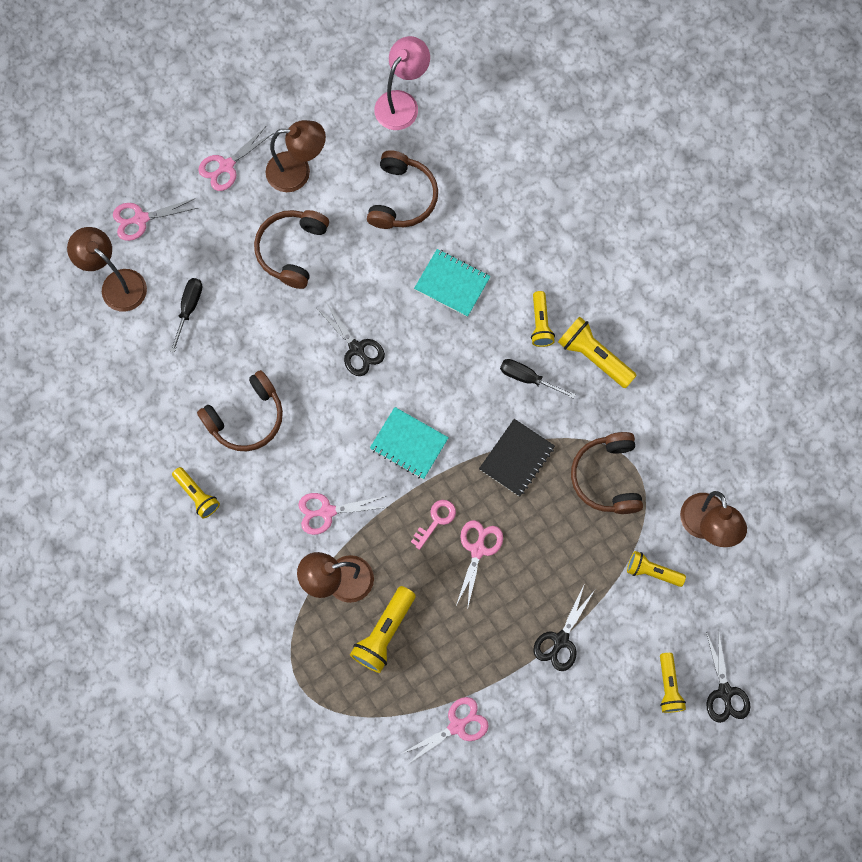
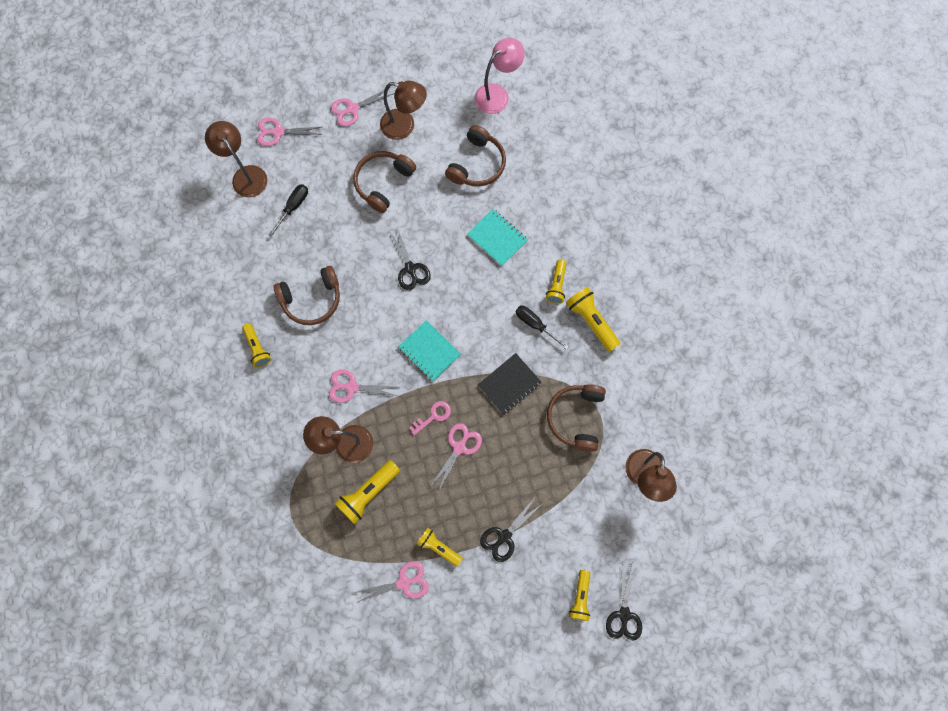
camera: 15 degrees right, 0 degrees up
(652, 571) = (591, 501): yellow flashlight -> yellow flashlight (439, 547)

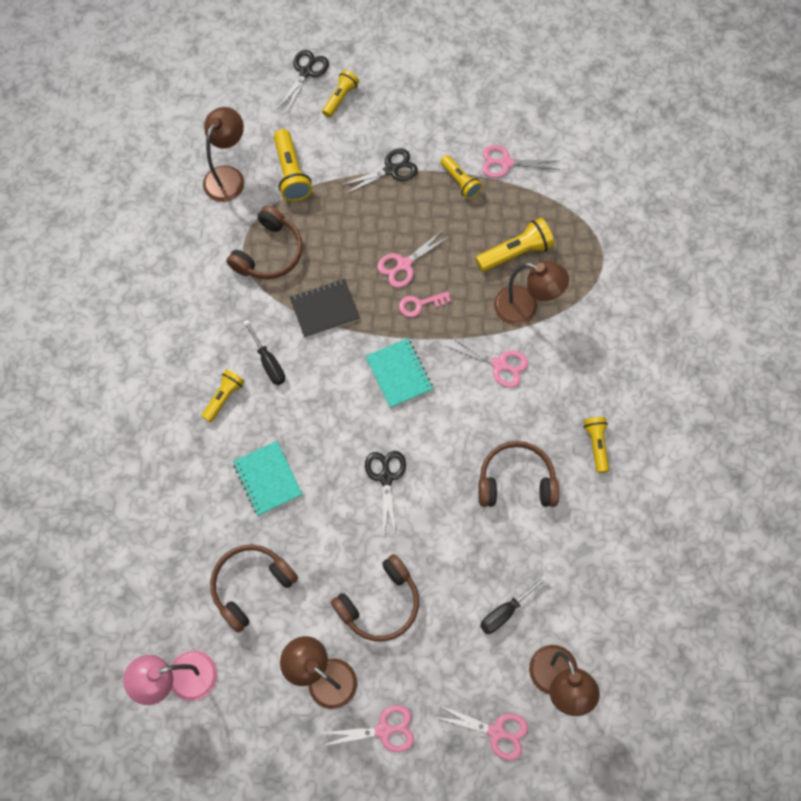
camera: 160 degrees left, 5 degrees down
(591, 321) = (204, 344): yellow flashlight -> yellow flashlight (291, 173)

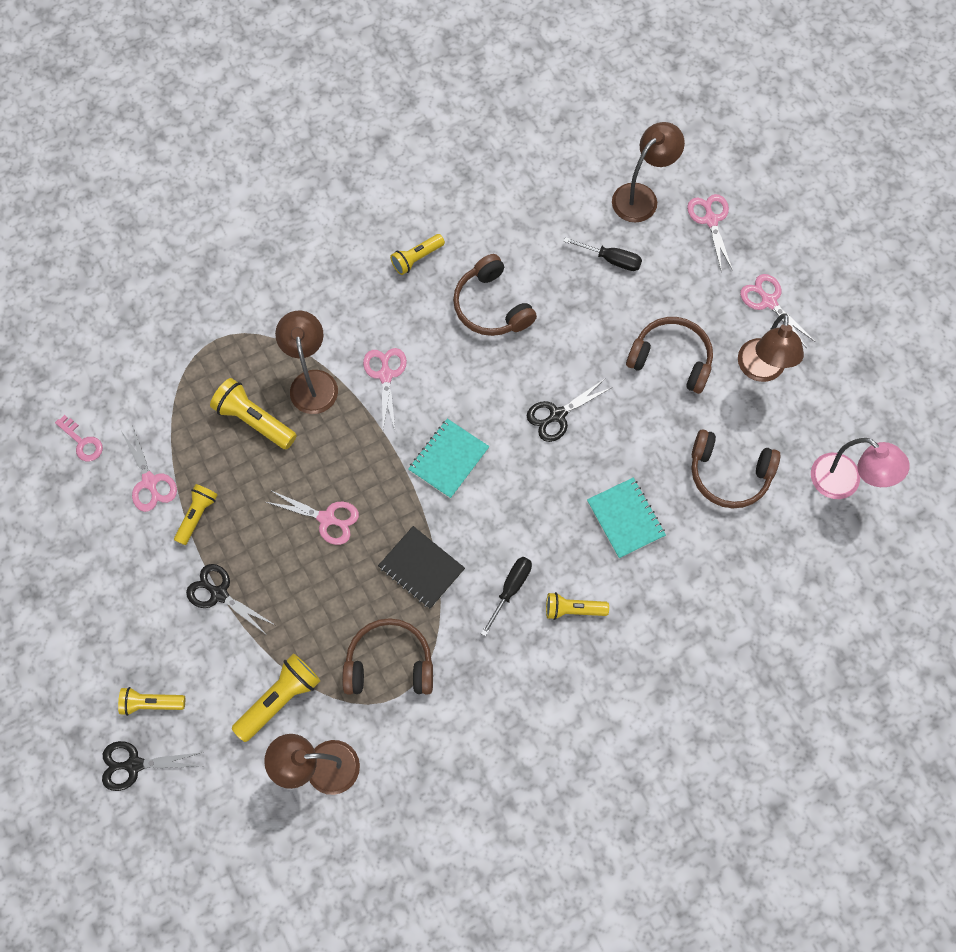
camera: 120 degrees left, 0 degrees up
(267, 479) = (625, 518): turquoise notebook -> turquoise notebook turned 60 degrees counterclockwise
(420, 304) = (363, 479): pink key -> pink key (82, 442)

